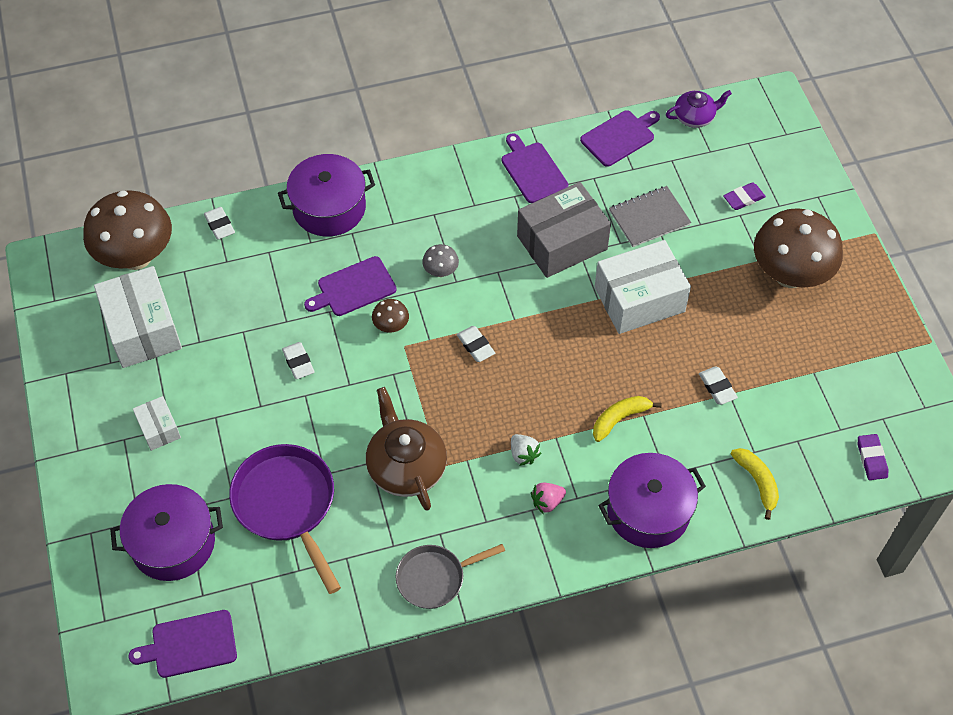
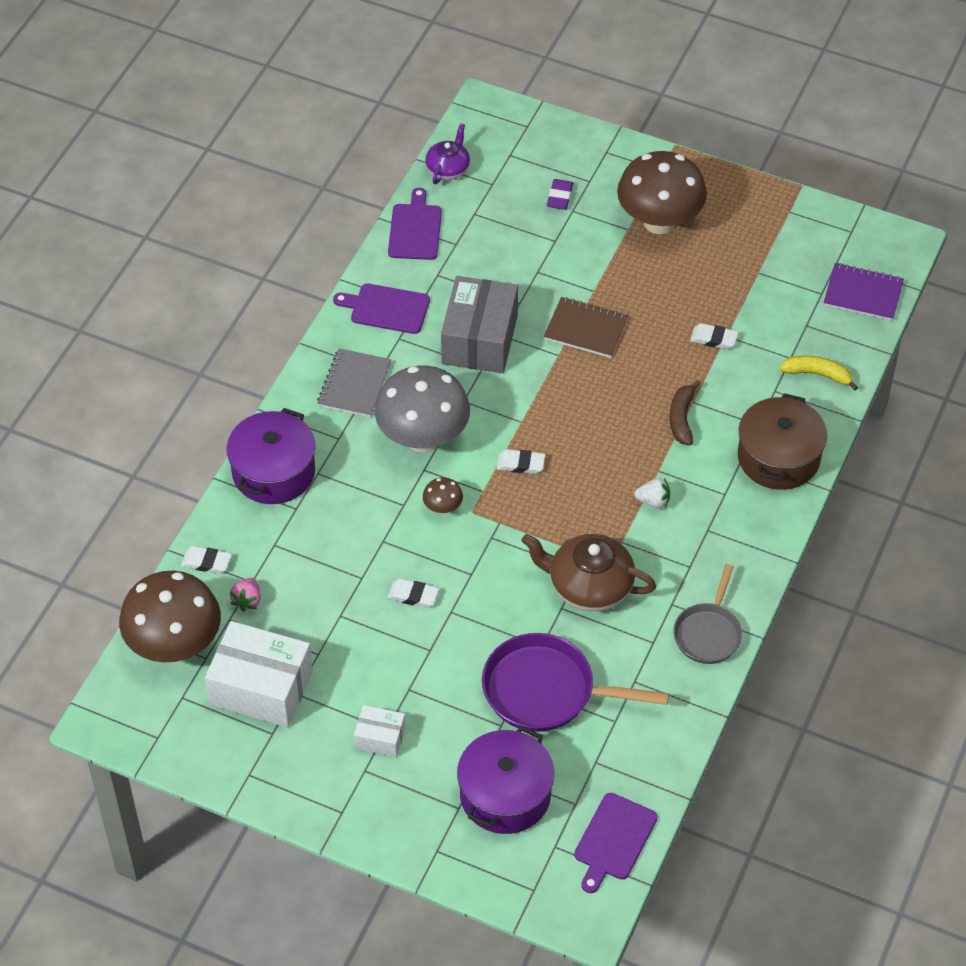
camera: 50 degrees left, 5 degrees down
(353, 288) = (377, 508): purple cutting board -> none
(441, 271) = (423, 438): grey mushroom -> grey mushroom, size x2.39
(547, 502) = (710, 515): pink strawberry -> pink strawberry (247, 601)
(619, 419) = (682, 418): yellow banana -> brown banana
(639, 299) = (586, 329): white box -> brown notebook
(648, 511) = (778, 457): purple pot -> brown pot
(649, 218) = (515, 268): grey notebook -> grey notebook (354, 384)
(871, 459) = (863, 294): purple eraser -> purple notebook

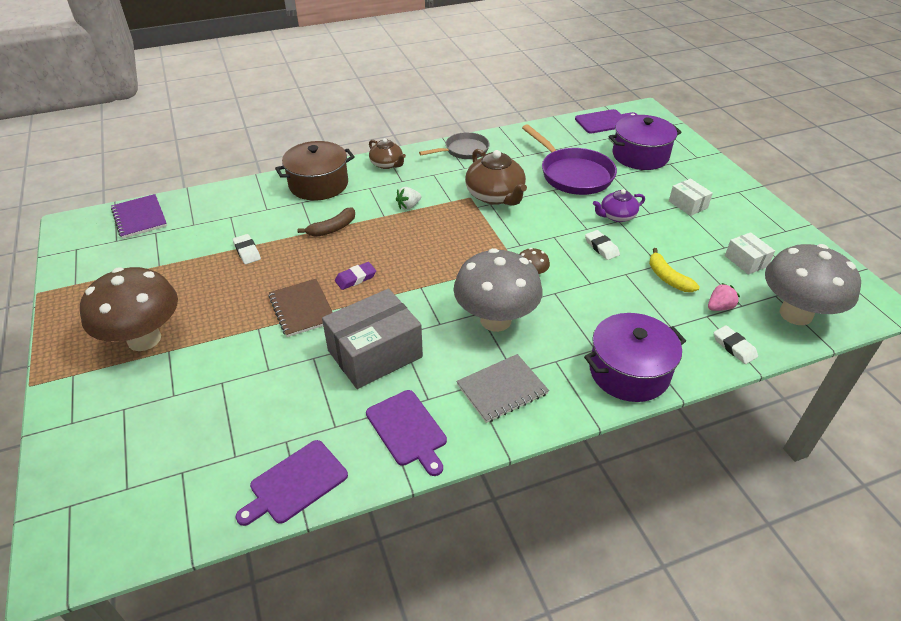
camera: 135 degrees left, 10 degrees down
(175, 645) = (795, 314): brown mushroom -> grey mushroom
(261, 687) = (746, 261): white box -> white box, size x0.51
(448, 168) = (186, 522): purple teapot -> purple teapot (617, 216)
(520, 464) = (453, 266): white eraser -> none
(559, 197) = (161, 414): purple eraser -> purple eraser (355, 278)
(653, 501) = (408, 206): white strawberry -> white strawberry turned 90 degrees counterclockwise
(756, 541) = (387, 164): none -> brown teapot
(817, 374) = (234, 201): yellow banana -> yellow banana (668, 278)

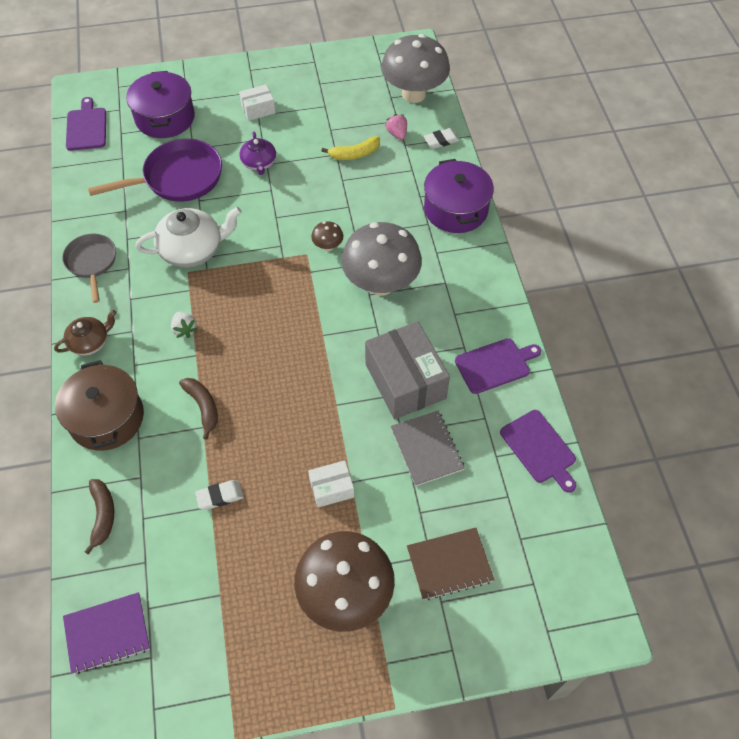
camera: 80 degrees left, 15 degrees up
(234, 198) = (103, 515): none -> brown banana
(302, 309) = (331, 440): brown notebook -> brown notebook (449, 564)
(355, 278) = (295, 389): purple eraser -> none
(495, 196) = (192, 250): brown teapot -> white teapot
(502, 389) = (461, 294): grey notebook -> grey notebook (427, 449)
(601, 247) = (302, 186): white eraser -> none
(746, 261) = (346, 99): white box -> white box (331, 488)

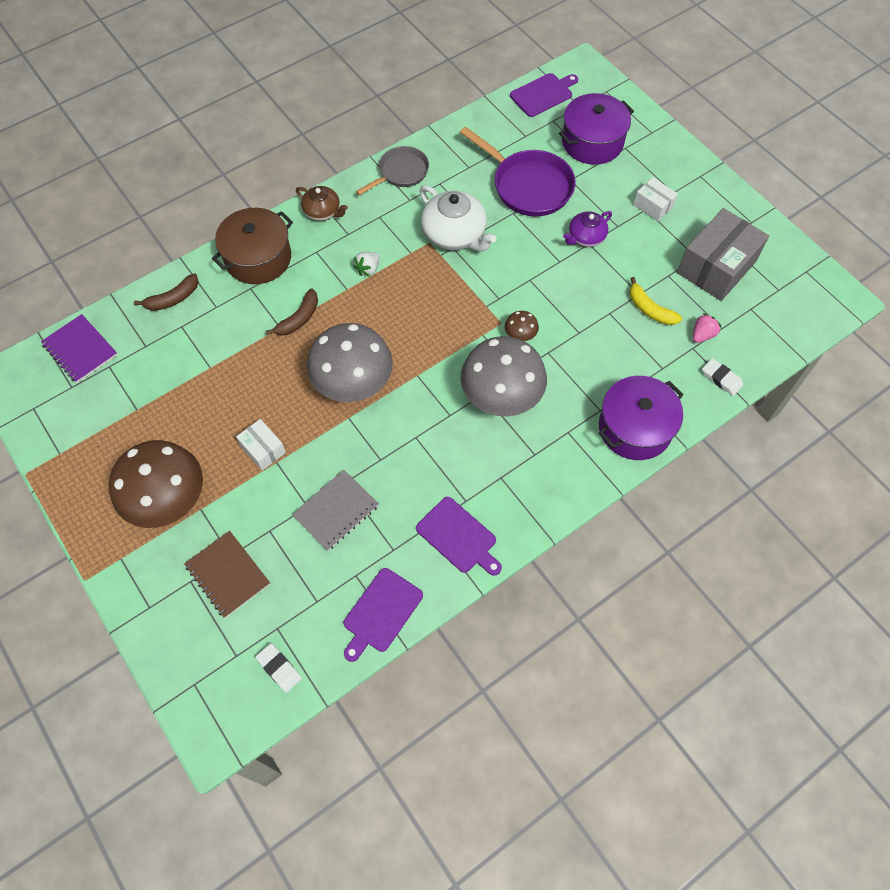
camera: 65 degrees right, 5 degrees up
(220, 496) = (221, 370): white eraser -> white eraser (279, 668)
(405, 381) = (400, 464): grey box -> grey box (716, 267)
(413, 94) = (770, 327): grey mushroom -> grey mushroom (353, 385)

